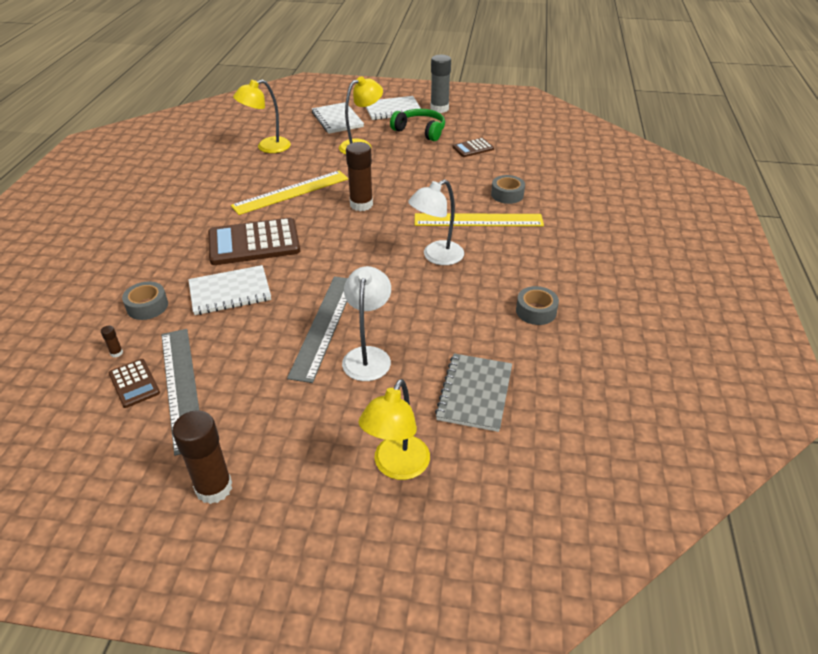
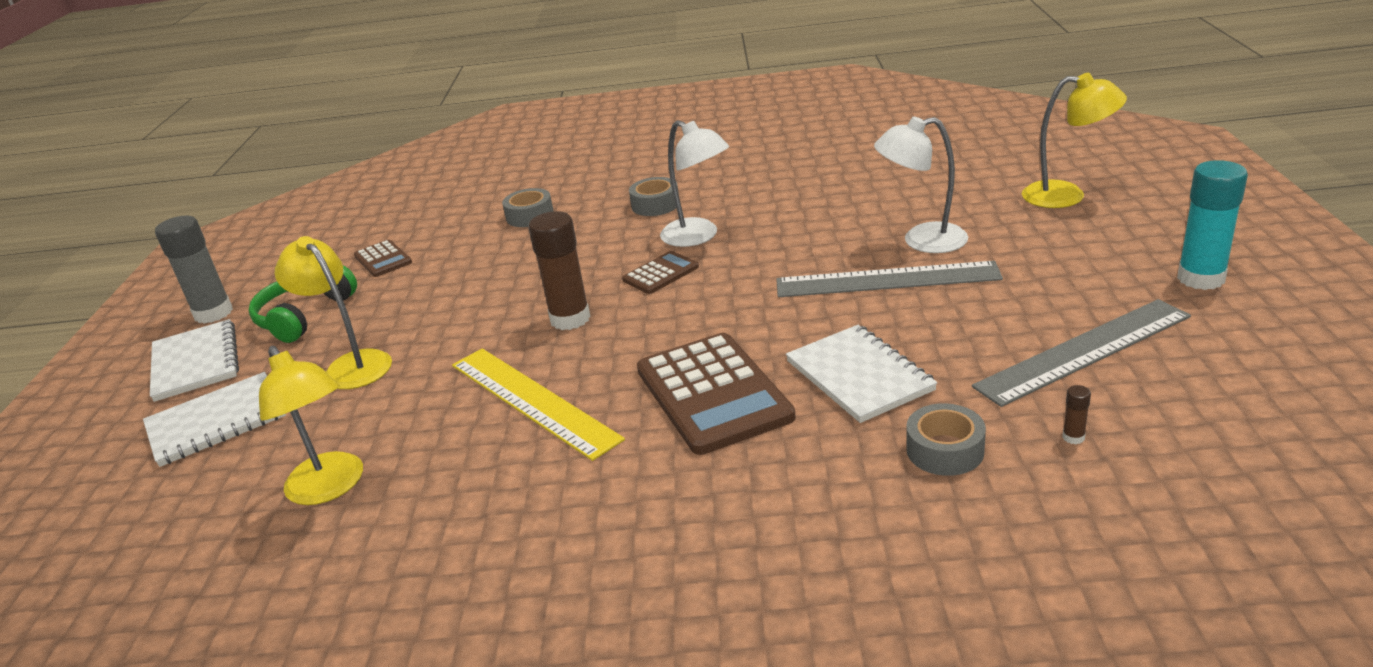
camera: 95 degrees left, 10 degrees down
(134, 383) = (1115, 394): brown calculator -> brown calculator (660, 273)
(214, 488) = (1200, 278): brown glue stick -> turquoise glue stick
(474, 393) = (935, 178): grey notebook -> none
(478, 220) = (600, 224): yellow ruler -> none
(536, 311) = (782, 169): grey tape -> grey tape (655, 205)

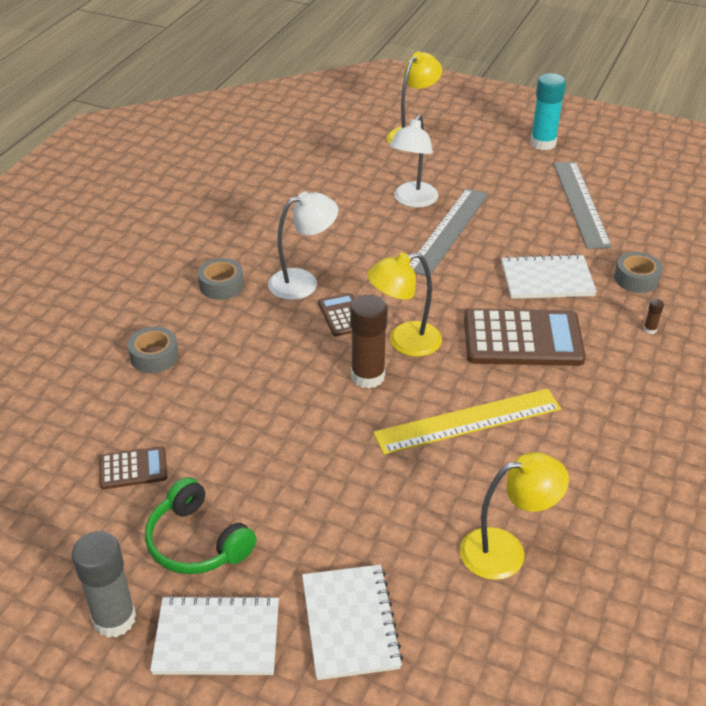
camera: 70 degrees left, 10 degrees up
(351, 365) = (326, 517): yellow lamp -> yellow lamp (404, 342)
(1073, 437) = (651, 238): brown glue stick -> brown glue stick (650, 329)

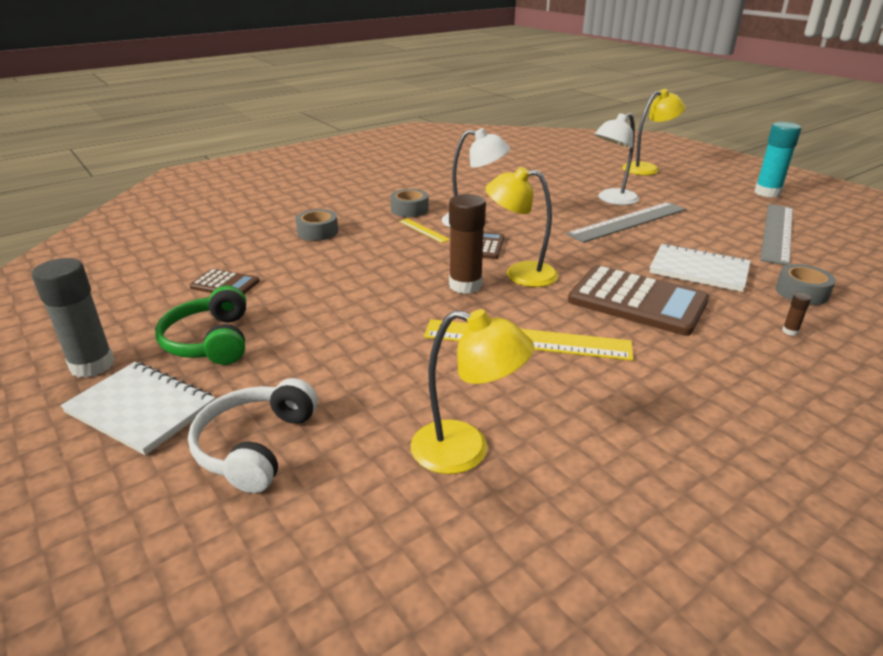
camera: 30 degrees right, 10 degrees down
(264, 313) = (424, 230): none -> yellow ruler
(350, 623) = (255, 446): white notebook -> white headphones

